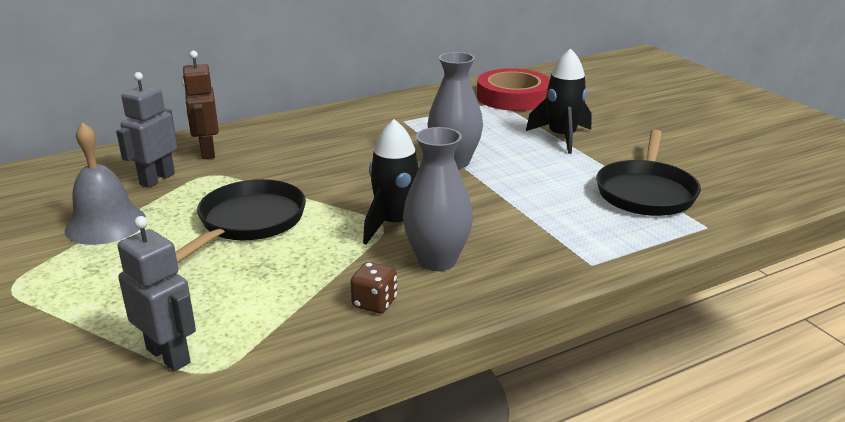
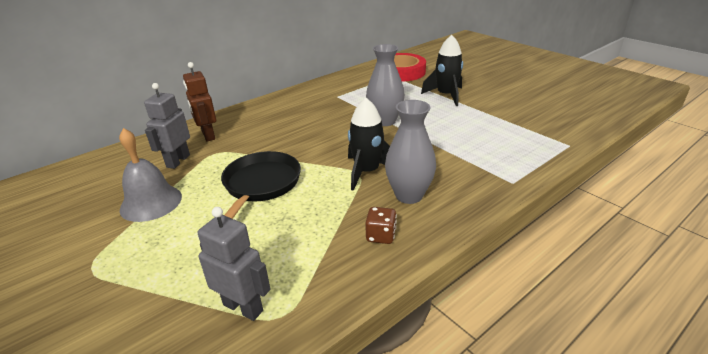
camera: 10 degrees left, 5 degrees up
(646, 192) = (519, 126): black pan -> none

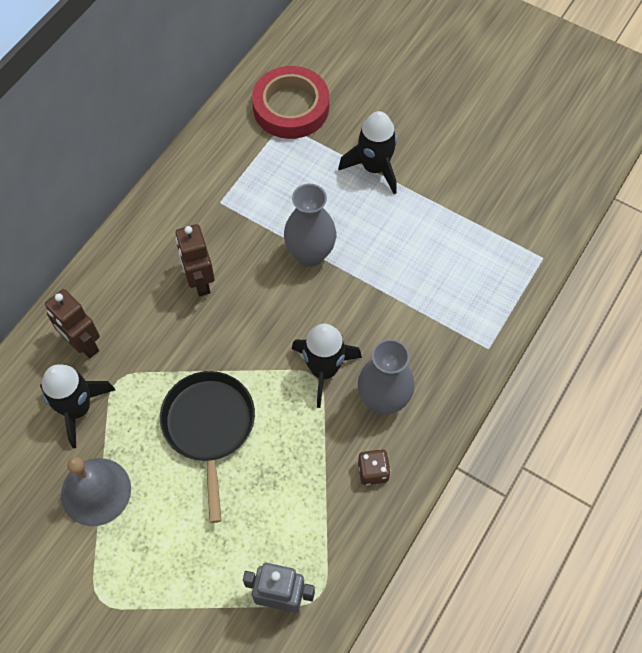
camera: 20 degrees left, 30 degrees up
(178, 161) = (77, 409): grey robot -> black rocket
(303, 122) = (200, 281): none -> brown robot

